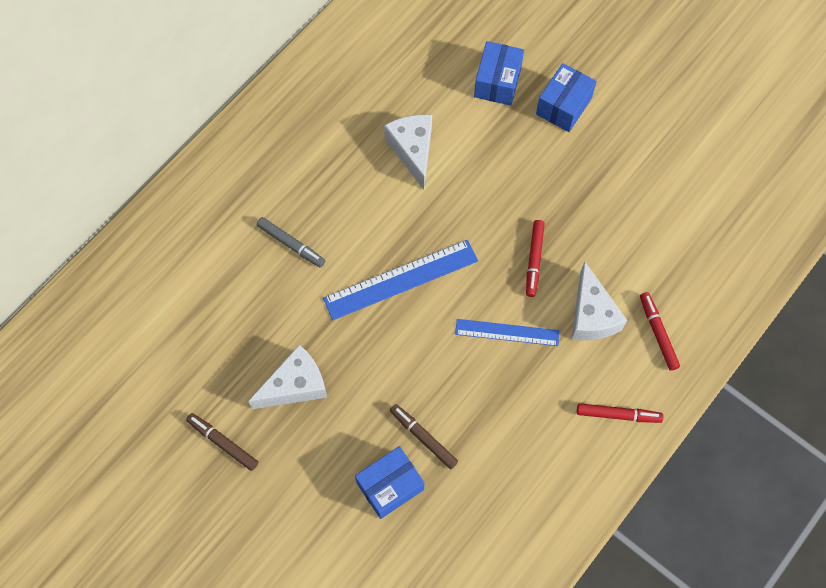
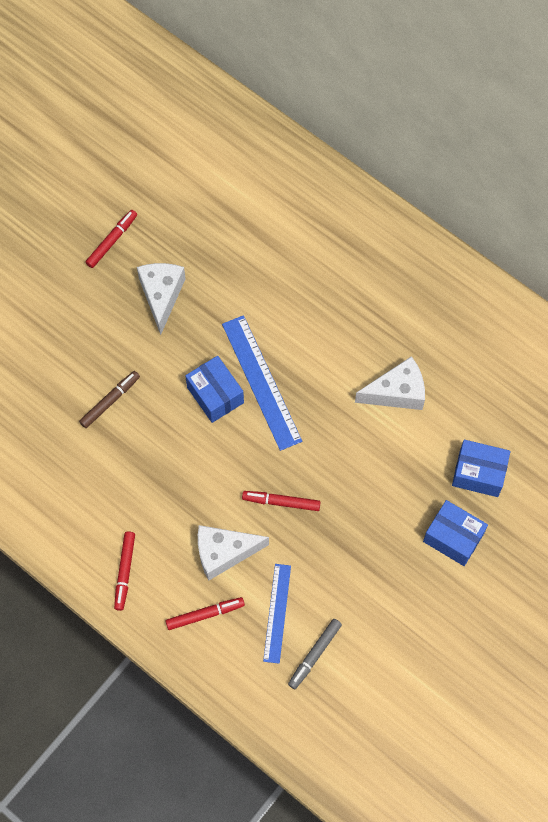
camera: 90 degrees right, 0 degrees up
(223, 443) = (112, 241): brown marker -> red marker
(291, 244) = (296, 287): grey marker -> grey marker (314, 655)
(295, 385) = (161, 296): white cheese -> white cheese turned 150 degrees counterclockwise
(390, 486) = (68, 374): blue box -> blue box (215, 395)
(507, 332) = (208, 475): blue ruler -> blue ruler (277, 613)

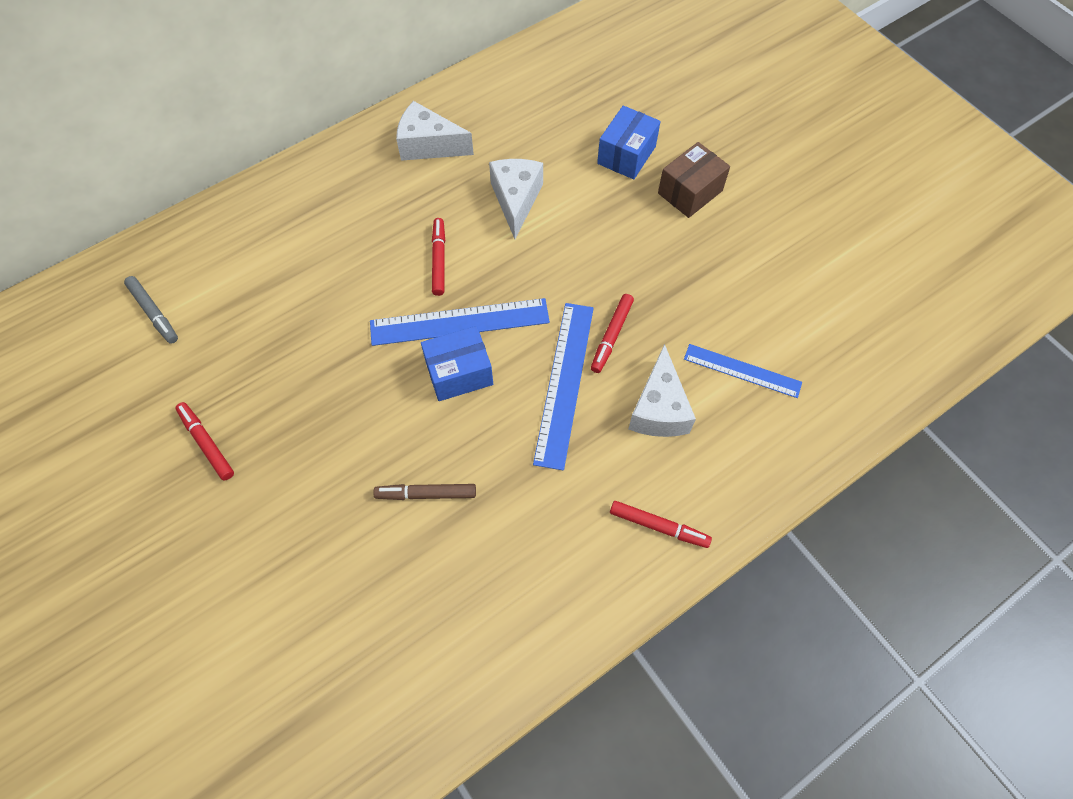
camera: 75 degrees left, 5 degrees down
(110, 401) = (426, 494): brown marker -> brown marker turned 60 degrees counterclockwise
(161, 296) = (307, 402): white cheese -> white cheese (428, 145)
(205, 614) = (731, 446): red marker -> red marker (439, 260)
(228, 476) = (565, 383): none -> blue ruler
(314, 655) = (797, 345): grey marker -> grey marker (153, 313)
(453, 538) = (690, 192): blue box -> brown box

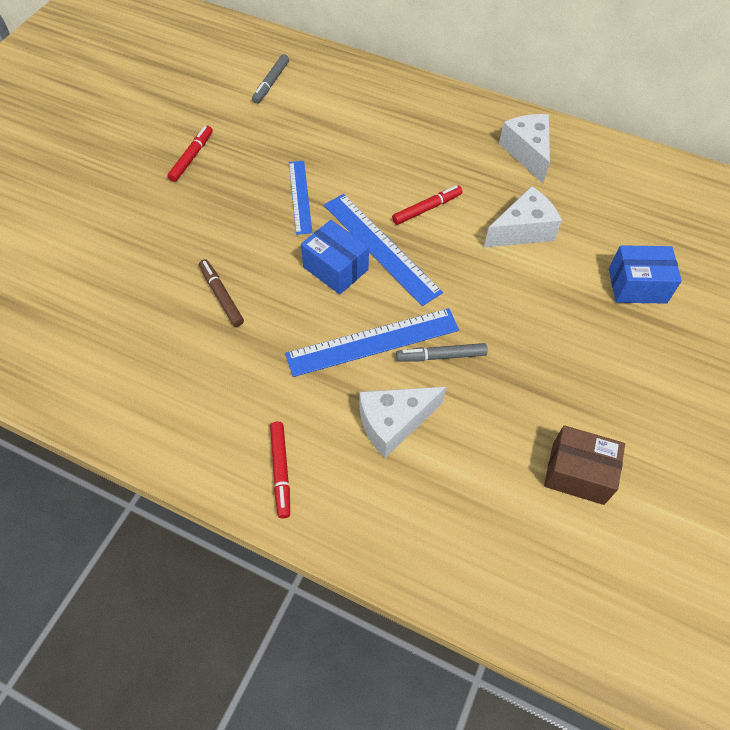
camera: 60 degrees right, 5 degrees down
(611, 336) = (441, 356): red marker -> grey marker
(690, 192) = (640, 352): brown box -> brown box (578, 473)
(742, 370) = (478, 476): blue ruler -> blue ruler (300, 196)

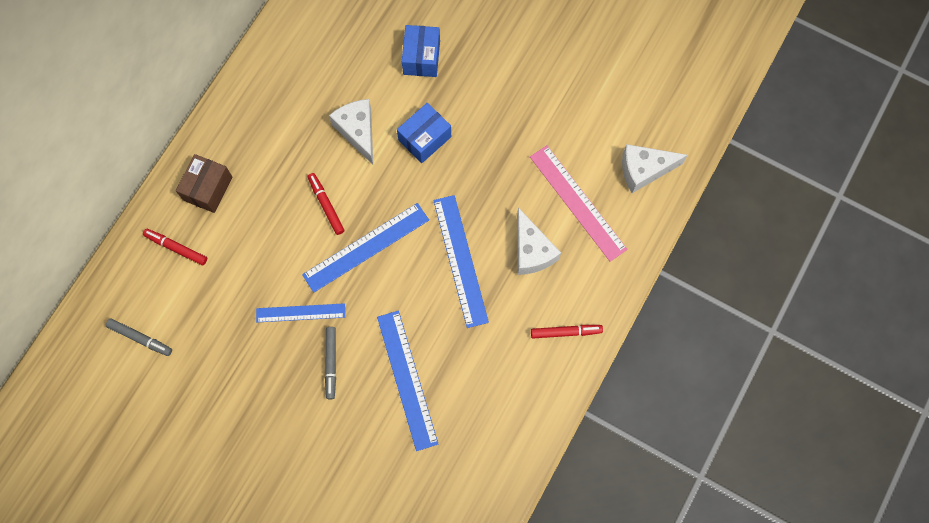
camera: 85 degrees left, 15 degrees up
(192, 157) = (238, 413): red marker -> red marker (176, 248)
(221, 296) = (406, 379): brown marker -> blue ruler
(335, 268) = (385, 285): blue box -> blue box (424, 138)
(441, 356) = (476, 211): grey marker -> grey marker (331, 363)
(472, 480) = (577, 203): none -> pink ruler
(527, 153) = (268, 112): white cheese -> white cheese (644, 170)
(578, 473) = (575, 133): brown box -> brown box (208, 188)

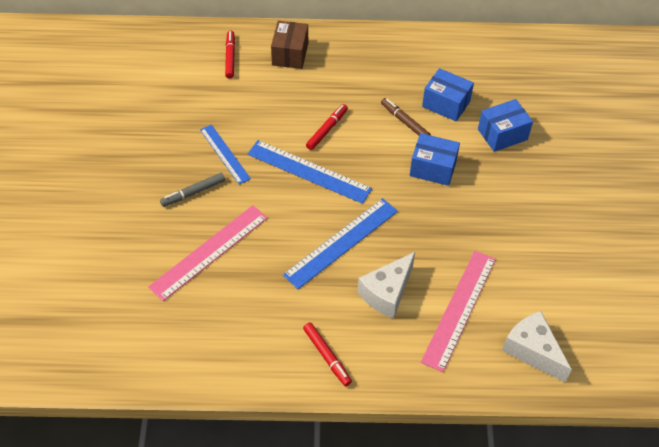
camera: 60 degrees right, 20 degrees down
(140, 338) = (146, 68): grey marker -> none
(208, 188) = (290, 54): brown box -> brown box turned 75 degrees counterclockwise
(358, 83) = (446, 104): none -> blue box
(358, 131) = (404, 122): white cheese -> brown marker
(406, 379) = (209, 251): blue ruler -> pink ruler

